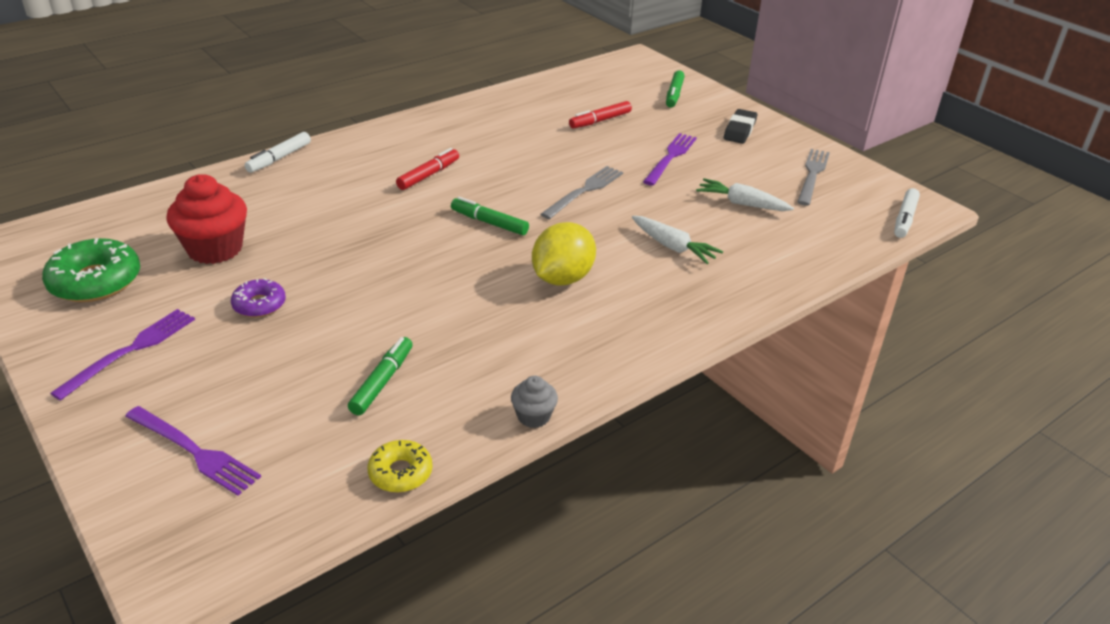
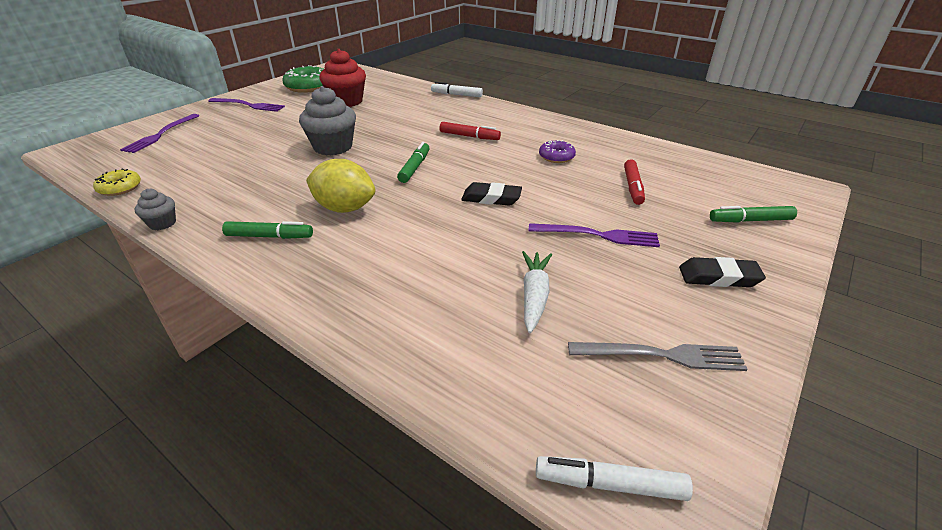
camera: 75 degrees right, 0 degrees up
(259, 305) = (292, 122): purple donut -> purple donut (556, 157)
(382, 381) = (213, 167): green marker -> green marker (269, 236)
(388, 274) = (333, 147): none -> grey cupcake
(584, 191) = (491, 198): grey fork -> black eraser
(600, 121) = (632, 187): red marker -> red marker turned 120 degrees counterclockwise
(673, 247) = (417, 258): white carrot -> none

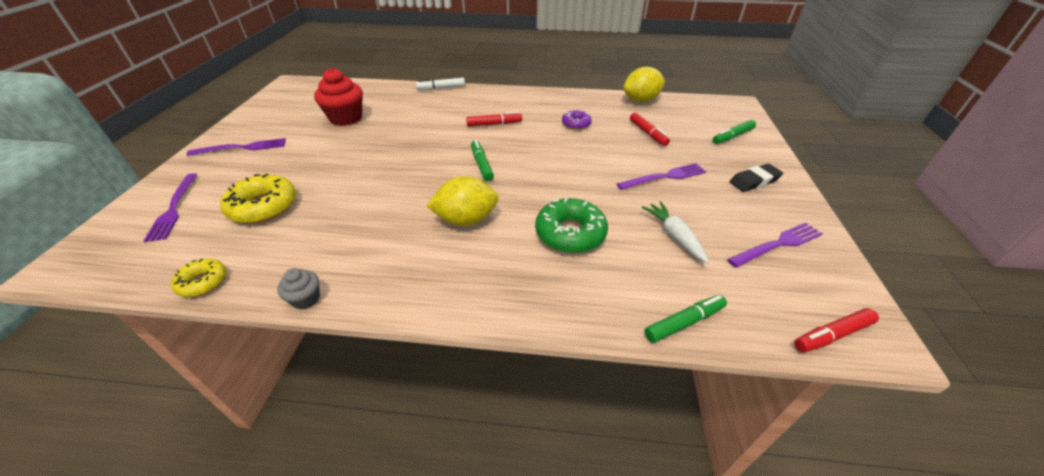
camera: 30 degrees left, 5 degrees up
(213, 150) = (263, 206): none -> yellow donut
(269, 236) = (431, 269): green marker -> green marker (684, 322)
(308, 87) = (286, 112): green donut -> green donut (570, 233)
(333, 147) = (387, 167): grey cupcake -> none
(491, 198) = (568, 172): black eraser -> none
(609, 484) = (832, 335): white marker -> red marker
(662, 355) = (777, 244): grey fork -> purple fork
(666, 152) = (641, 100): none -> yellow lemon

